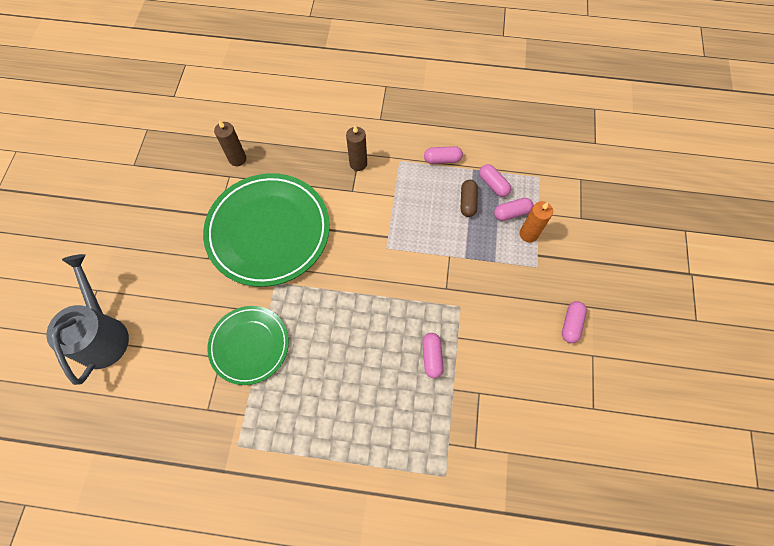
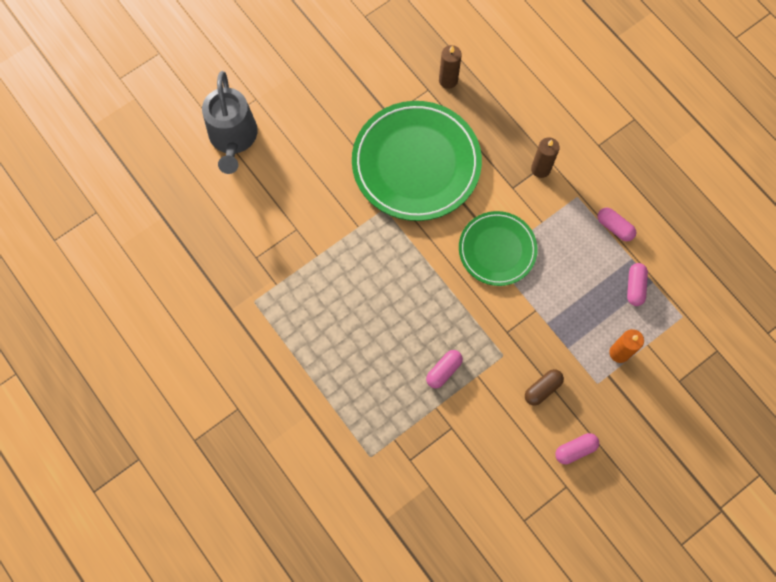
camera: 45 degrees right, 5 degrees up
(103, 334) = (233, 138): grey watering can -> grey watering can turned 135 degrees clockwise
(249, 345) = (323, 239): green plate -> green plate (497, 250)
(468, 202) = (597, 282): brown capsule -> brown capsule (542, 389)
(511, 213) = (624, 323): pink capsule -> none

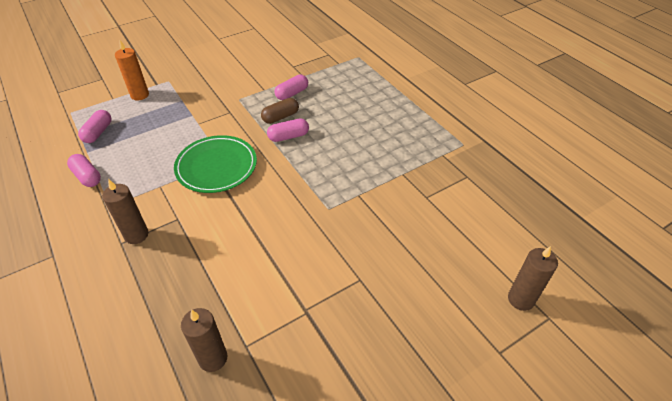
camera: 175 degrees left, 25 degrees down
(233, 138) = (521, 299): grey watering can -> brown candle
(416, 163) = (283, 251): green plate -> none
(542, 389) = (214, 80): brown capsule -> brown capsule (280, 117)
(575, 450) = (203, 52): pink capsule -> pink capsule (288, 136)

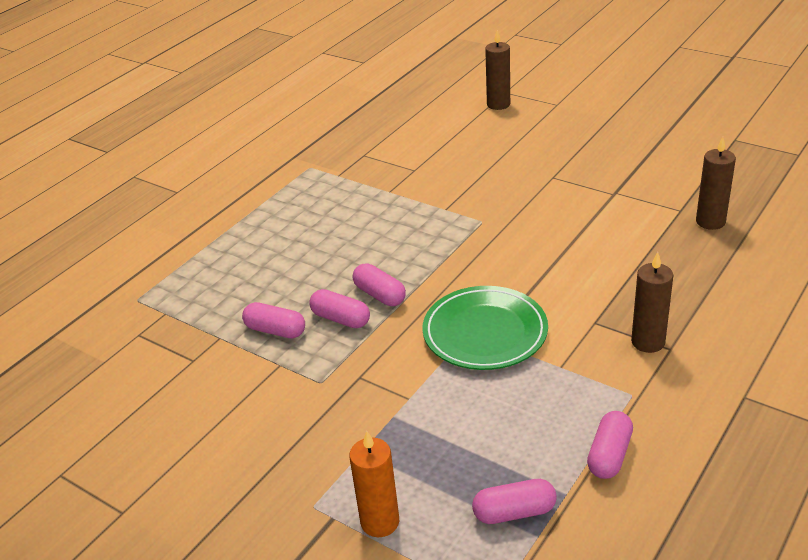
camera: 110 degrees left, 10 degrees down
(280, 117) = (341, 319): brown capsule -> pink capsule

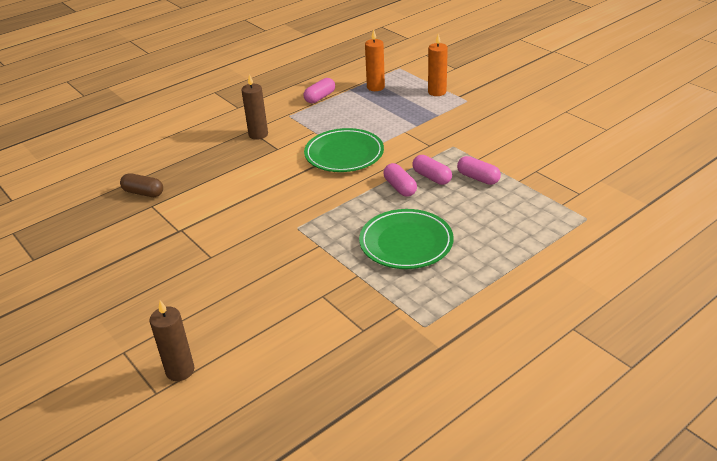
camera: 165 degrees left, 0 degrees up
(349, 230) = (406, 243): none -> green plate
(514, 512) = (375, 87): pink capsule -> orange candle
(710, 221) = (143, 193): brown candle -> brown capsule

